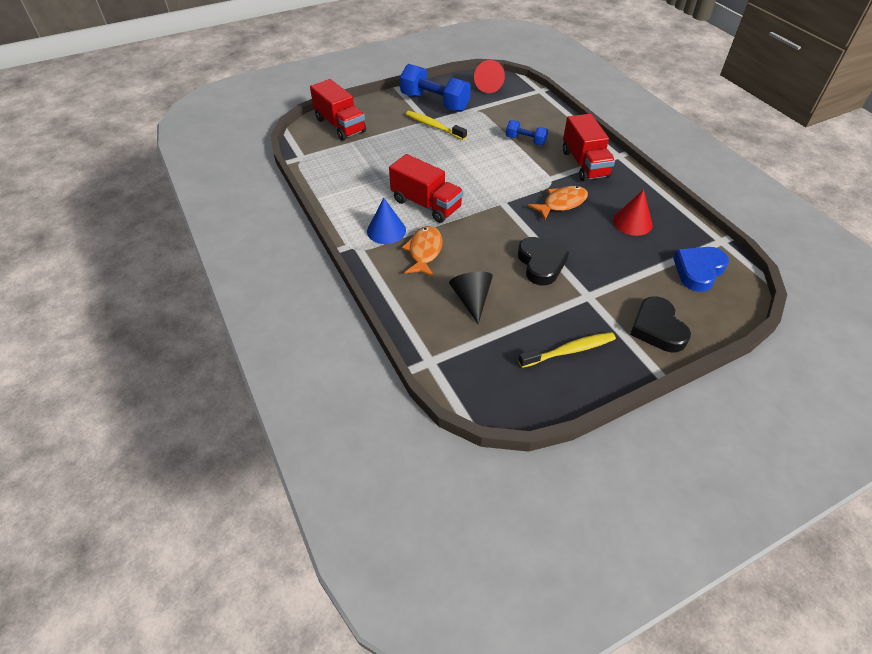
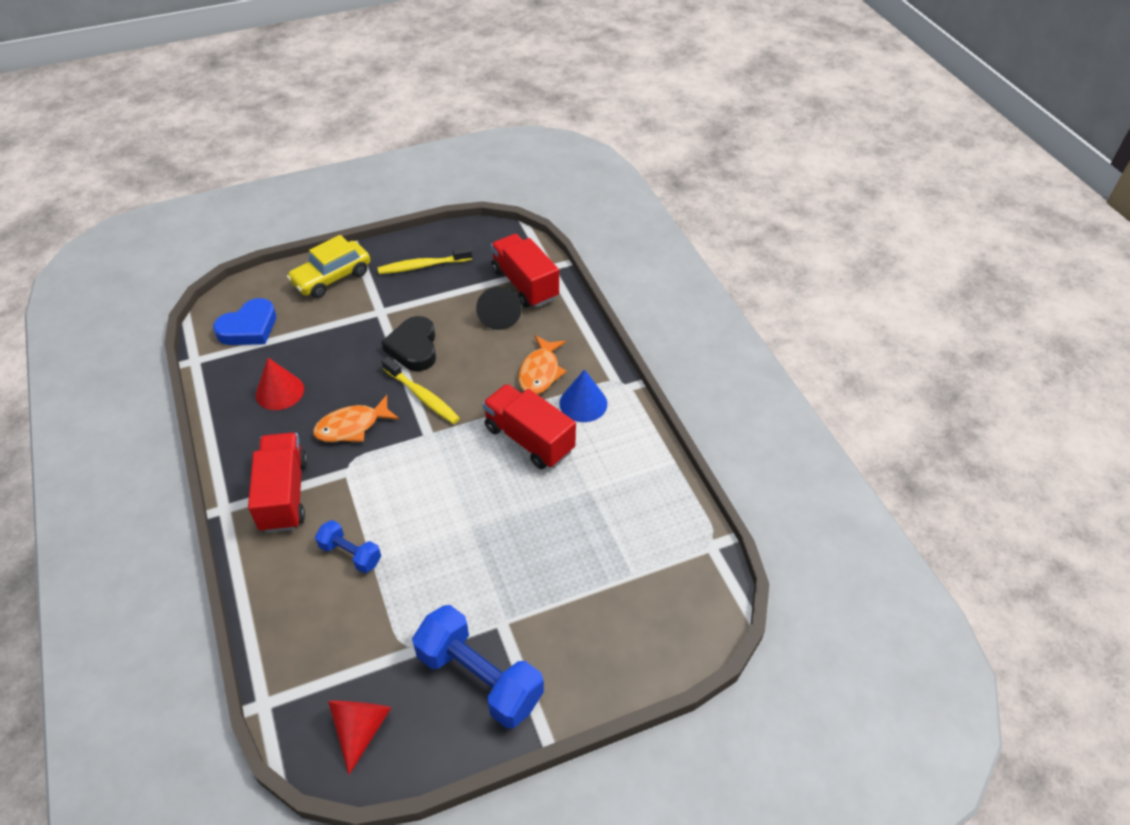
camera: 175 degrees left, 0 degrees up
(340, 125) = (656, 622): red truck -> red truck (525, 284)
(433, 126) = (493, 605): yellow toothbrush -> yellow toothbrush (422, 396)
(657, 328) = (332, 278): black heart -> yellow car

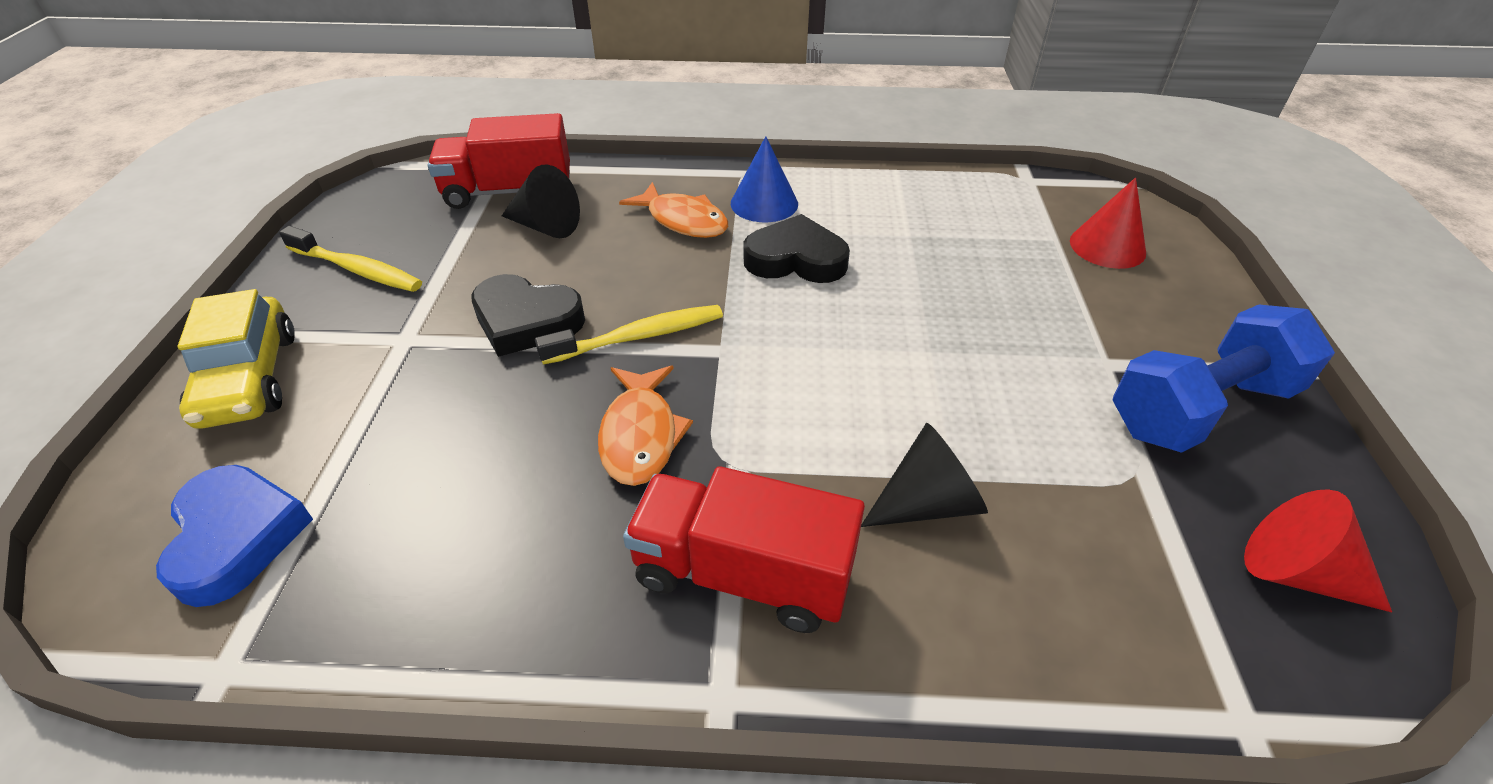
camera: 65 degrees left, 5 degrees down
(279, 391) = (468, 523): red cone -> red cone (1107, 246)
(350, 554) = (927, 503): blue dumbbell -> black cone
(422, 266) = (357, 270): yellow toothbrush -> yellow toothbrush turned 75 degrees counterclockwise
(529, 439) = (796, 259): red truck -> black heart

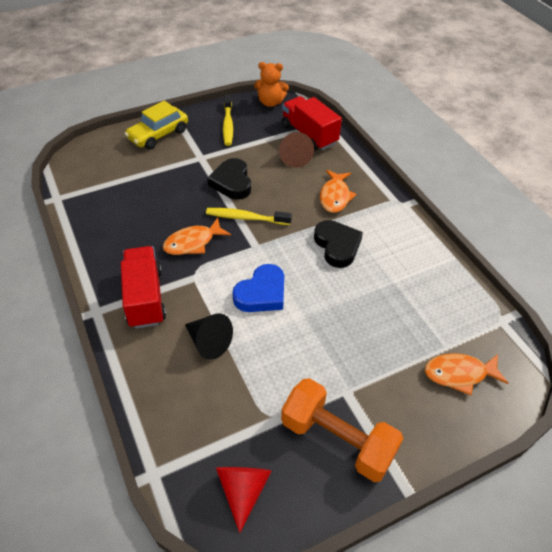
camera: 60 degrees right, 5 degrees up
(236, 537) = (98, 173): blue heart -> blue heart (261, 293)
(369, 200) = (270, 102): none -> orange teddy bear
(545, 226) = (294, 157): black cone -> brown cone
(639, 336) = (246, 218): yellow toothbrush -> yellow toothbrush turned 150 degrees clockwise
(764, 203) = (373, 218): blue cone -> none
(1107, 246) = (459, 374): red cone -> orange fish
(1201, 408) = (337, 439): blue dumbbell -> orange dumbbell

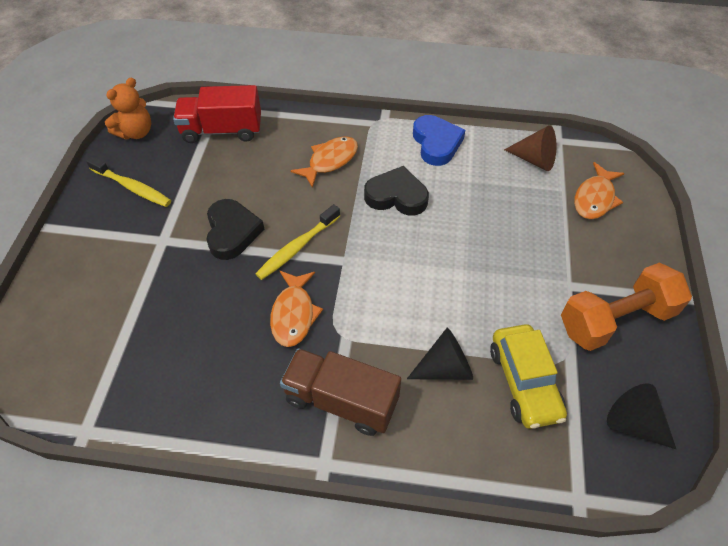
camera: 55 degrees left, 5 degrees up
(145, 298) = (341, 401): red truck -> brown truck
(158, 135) = (78, 262): yellow car -> yellow car (524, 382)
(232, 182) = (232, 232): black heart -> black heart turned 120 degrees counterclockwise
(243, 490) = (634, 423): red cone -> black cone
(261, 293) = (412, 288): blue heart -> blue heart (436, 143)
(294, 157) = (244, 160): brown cone -> brown cone (534, 159)
(335, 196) = (330, 161): orange fish -> orange fish turned 90 degrees counterclockwise

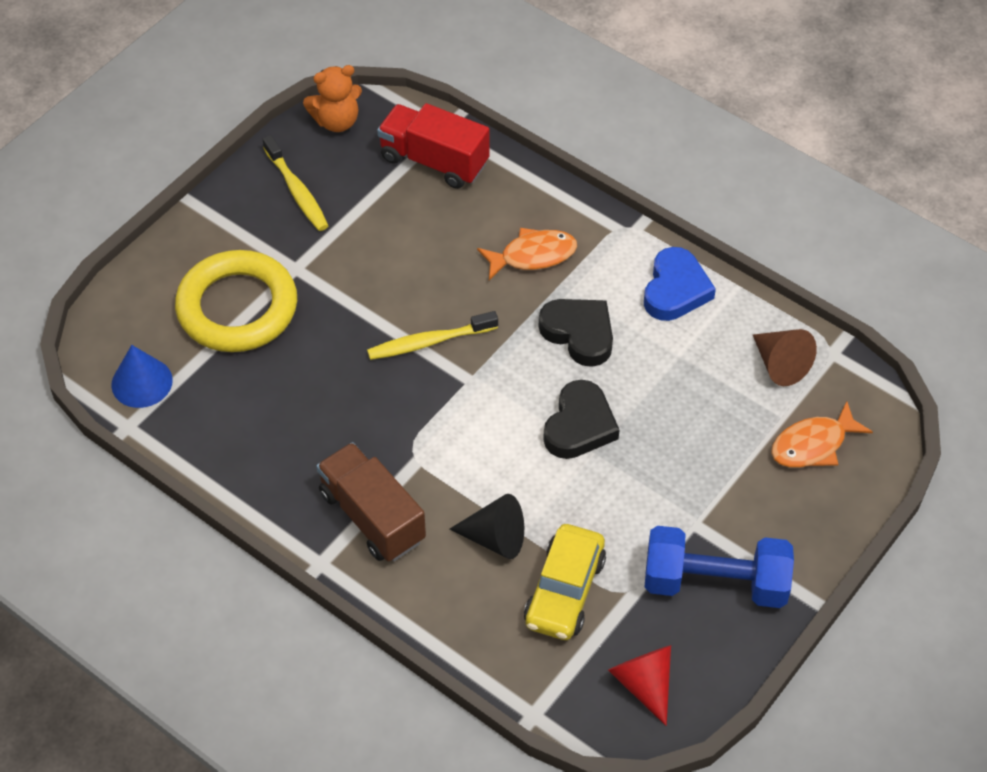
camera: 30 degrees right, 0 degrees up
(79, 386) = (142, 382): none -> blue cone
(131, 288) = (237, 307): none -> yellow ring
(232, 232) = (372, 292): black heart -> black heart (579, 425)
(294, 314) = (380, 411): orange fish -> none
(616, 320) = (715, 583): orange dumbbell -> blue dumbbell
(634, 423) = (644, 683): black cone -> red cone

